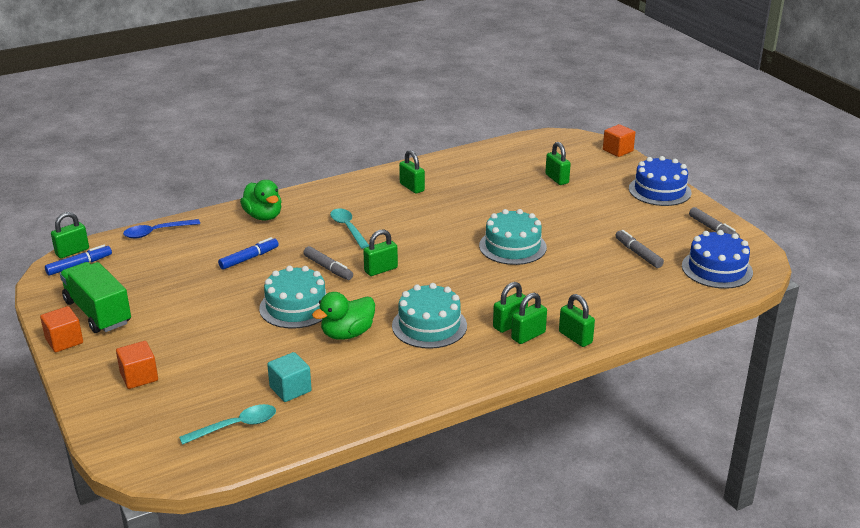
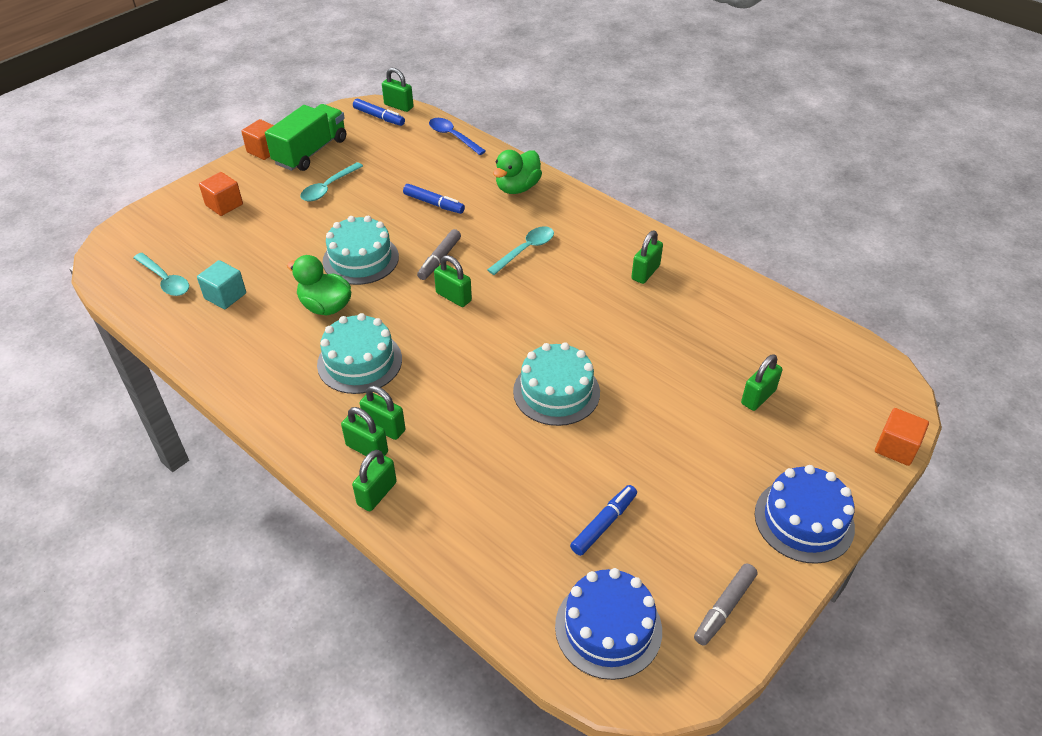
camera: 70 degrees right, 15 degrees up
(171, 310) = (328, 188): none -> turquoise spoon
(638, 253) = (604, 524): grey marker -> blue marker

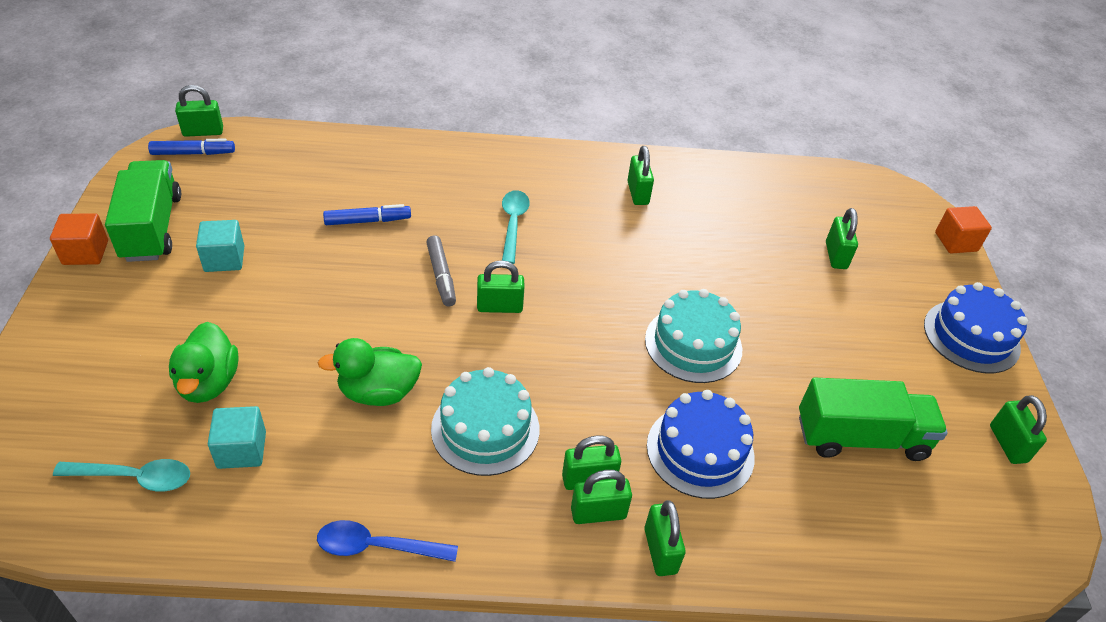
camera: 45 degrees left, 0 degrees up
(224, 205) = (107, 343): orange cube -> none
(328, 188) = (224, 259): turquoise spoon -> turquoise cube
(360, 259) = (357, 319): turquoise cake -> none
(453, 137) = (306, 141): blue spoon -> blue spoon (377, 546)
(517, 188) = (434, 166): green duck -> green duck (208, 383)
(604, 524) = (861, 437): blue marker -> green truck
(608, 628) = (964, 524): blue cake -> blue cake (700, 451)
(724, 608) = (1007, 444): grey marker -> green padlock

